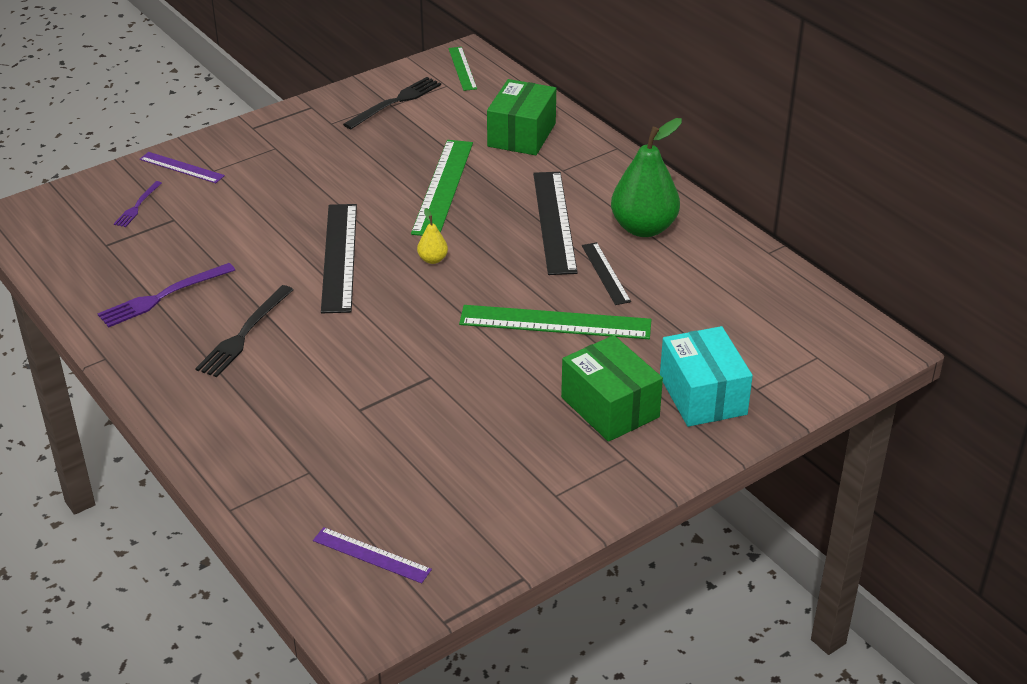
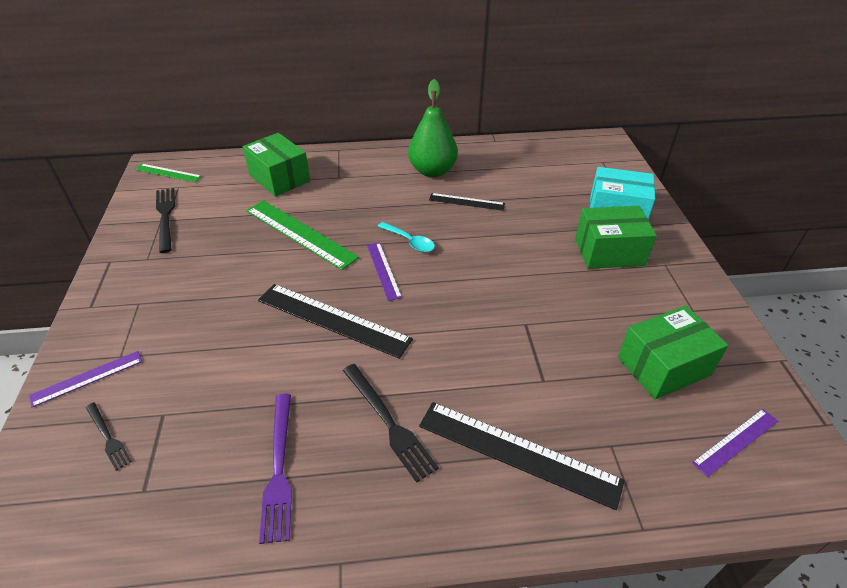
camera: 60 degrees left, 5 degrees up
(137, 206) = (108, 437): purple fork -> black fork
(433, 259) = (383, 270): yellow pear -> purple ruler
(442, 487) = (663, 366): none -> green box
(494, 259) = (410, 241): none -> turquoise spoon
(554, 222) = (392, 201): black ruler -> black ruler (517, 453)
(555, 322) = (503, 241): green ruler -> none

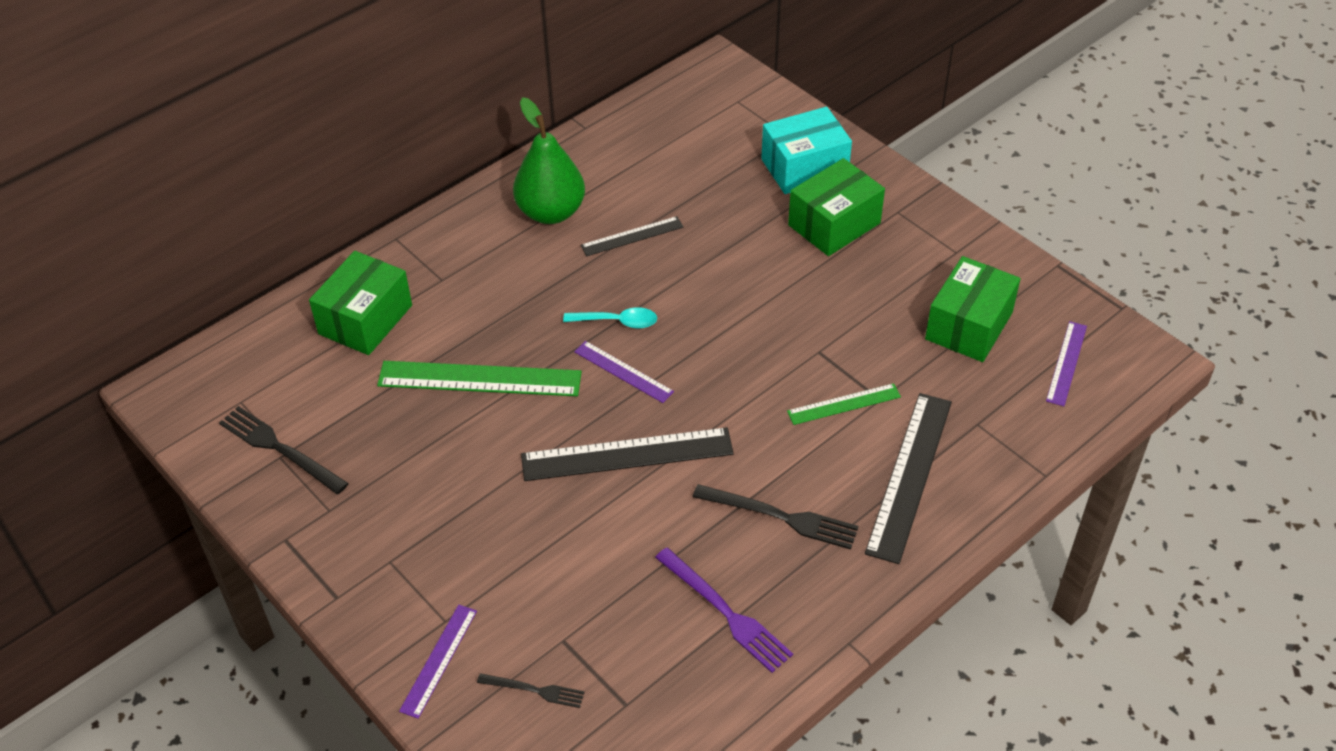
camera: 35 degrees left, 5 degrees up
(168, 173) = (198, 390): green ruler -> green ruler (844, 404)
(279, 178) = (365, 319): green box -> green box turned 75 degrees counterclockwise
(517, 453) = (910, 475): black ruler -> black ruler turned 60 degrees counterclockwise

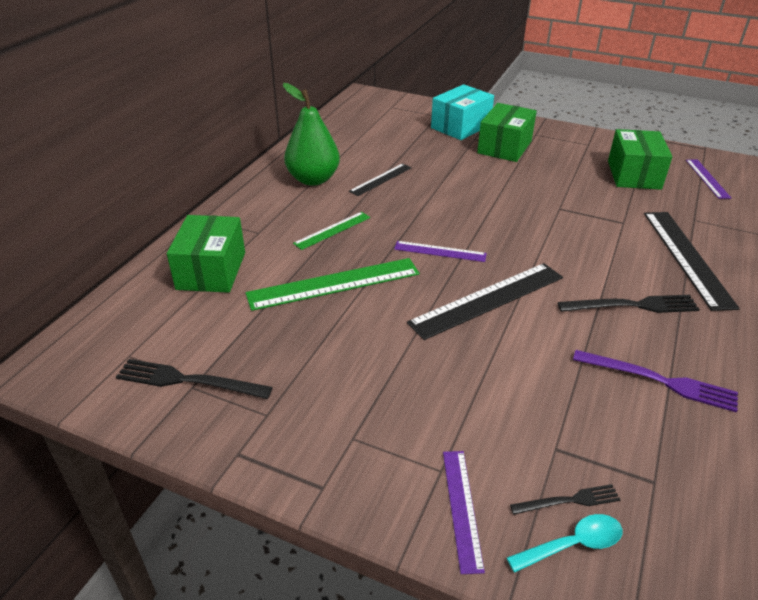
camera: 25 degrees left, 10 degrees down
(617, 322) = (410, 225): turquoise spoon -> turquoise spoon (573, 544)
(844, 404) = (604, 231): green ruler -> green ruler (332, 230)

